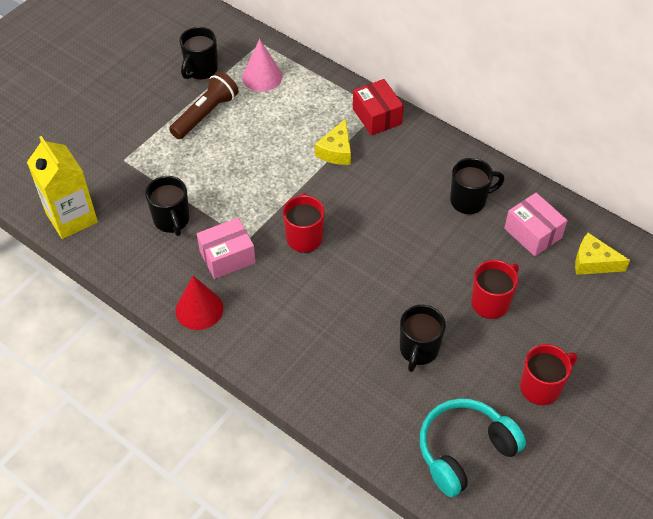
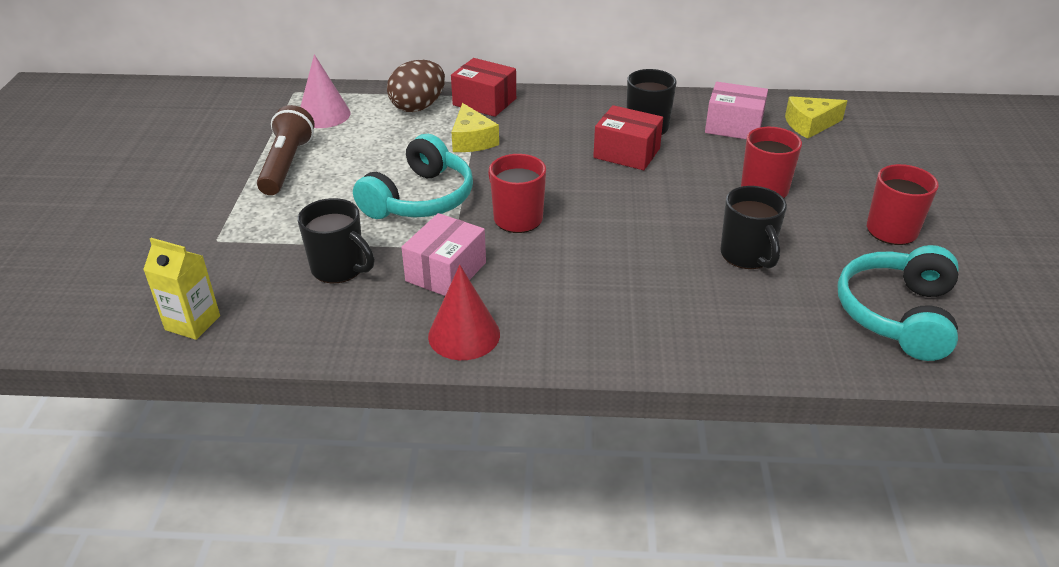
camera: 35 degrees left, 15 degrees down
(71, 218) = (192, 323): yellow carton -> yellow carton, size x0.62
(201, 69) = (242, 133): black mug -> none
(260, 188) = (420, 199): none -> turquoise headphones
(328, 99) = (418, 107): none -> brown egg
(428, 218) = (626, 153): none -> red box

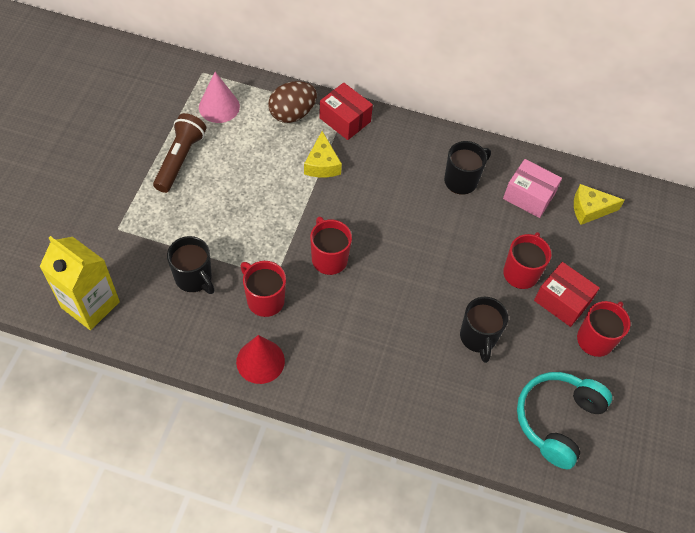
camera: 10 degrees right, 20 degrees up
(192, 323) = (90, 304): yellow carton -> yellow carton, size x1.60
(420, 199) = (266, 221): turquoise headphones -> none
(446, 272) = (264, 300): pink box -> red mug
(626, 153) = (433, 207): red box -> red box (562, 301)

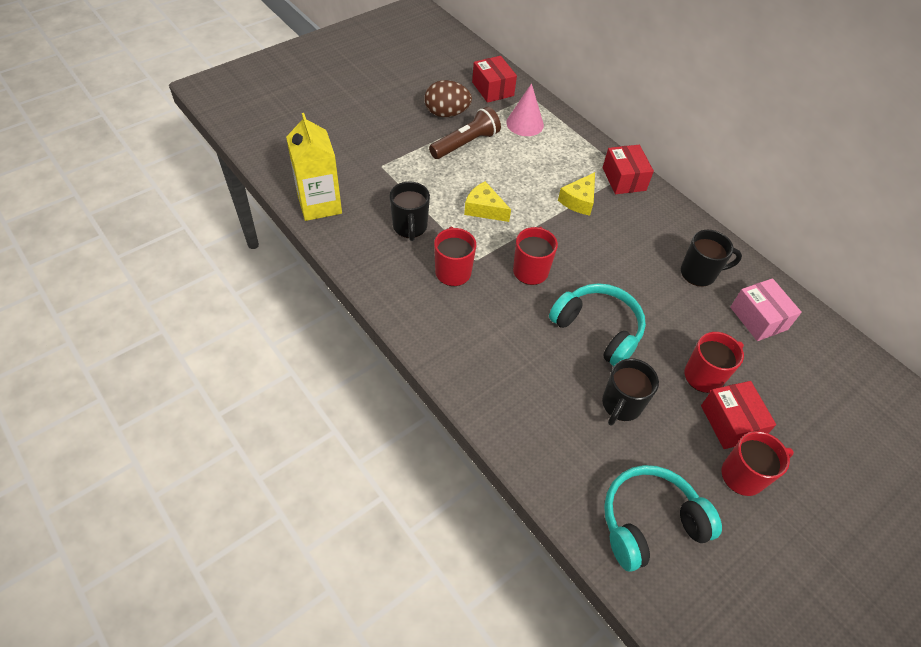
camera: 35 degrees right, 5 degrees down
(161, 83) = (493, 89): none -> red box
(260, 361) = (413, 313): red cone -> none
(292, 114) = (581, 155): brown egg -> brown egg (446, 113)
(419, 281) = (598, 329): none -> turquoise headphones
(590, 209) = (817, 361): yellow cheese -> yellow cheese (484, 209)

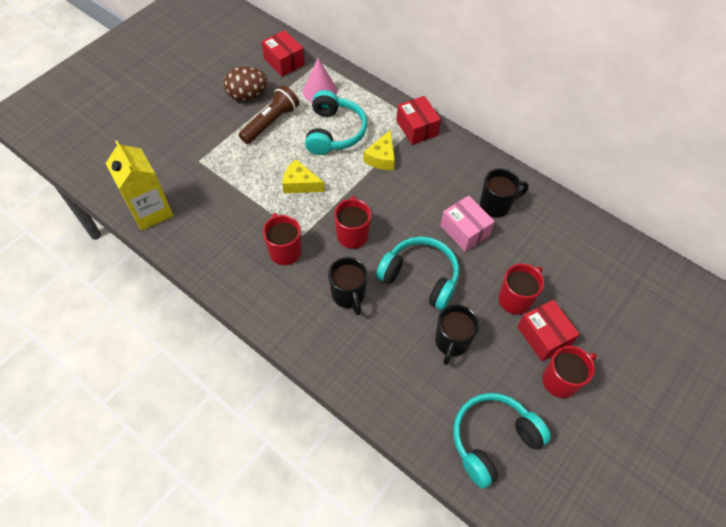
camera: 10 degrees left, 5 degrees up
(410, 227) = (238, 216): black mug -> black mug (348, 295)
(532, 166) = (334, 132): none -> turquoise headphones
(758, 318) = (551, 236): pink box -> pink box (464, 230)

